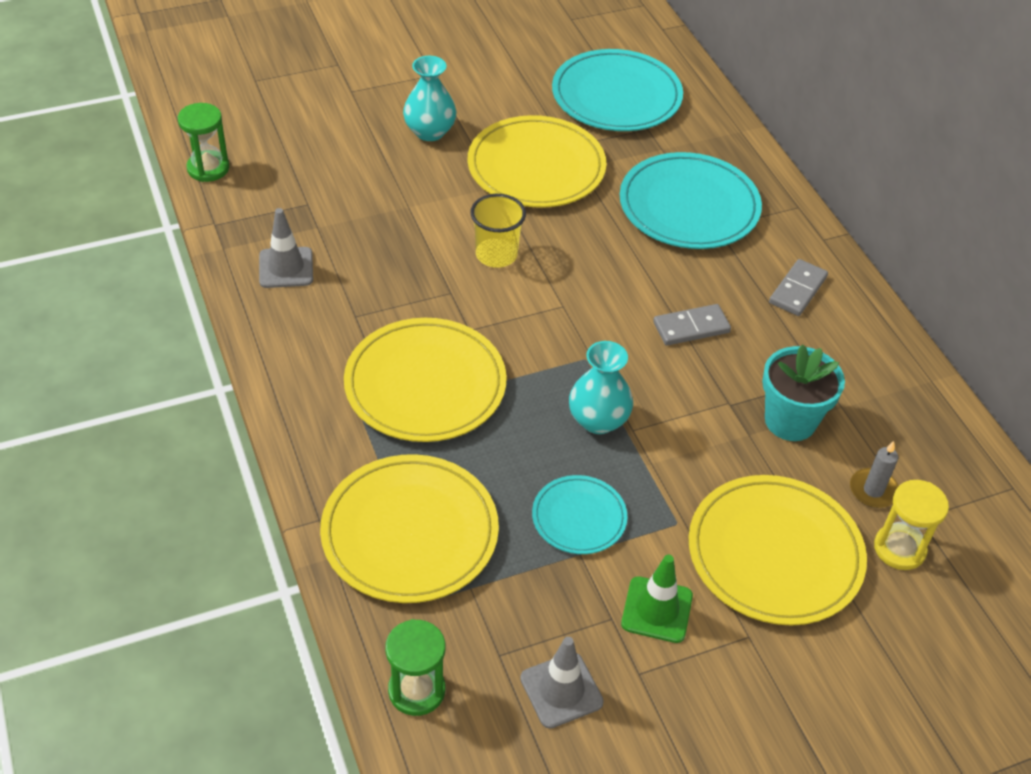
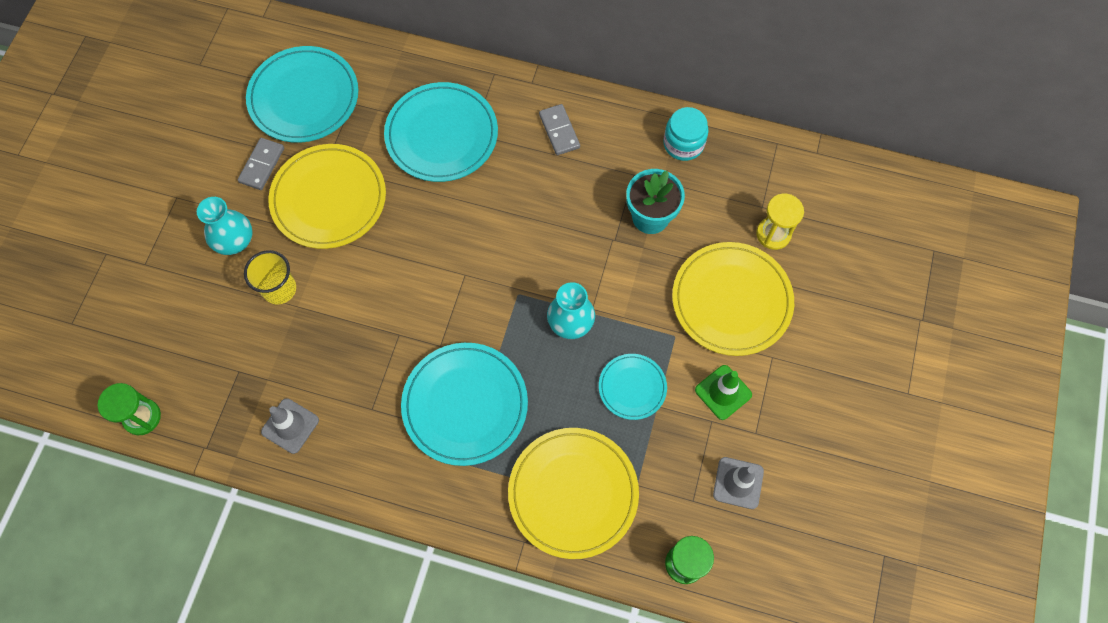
camera: 50 degrees left, 20 degrees up
(425, 384) = (465, 405): yellow plate -> turquoise plate
(496, 255) = (388, 282): yellow cup -> yellow cup (279, 289)
(691, 327) = (541, 214): grey domino -> grey domino (262, 165)
(873, 490) = (728, 214): grey candle -> none
(907, 401) = (683, 144): none -> turquoise jar

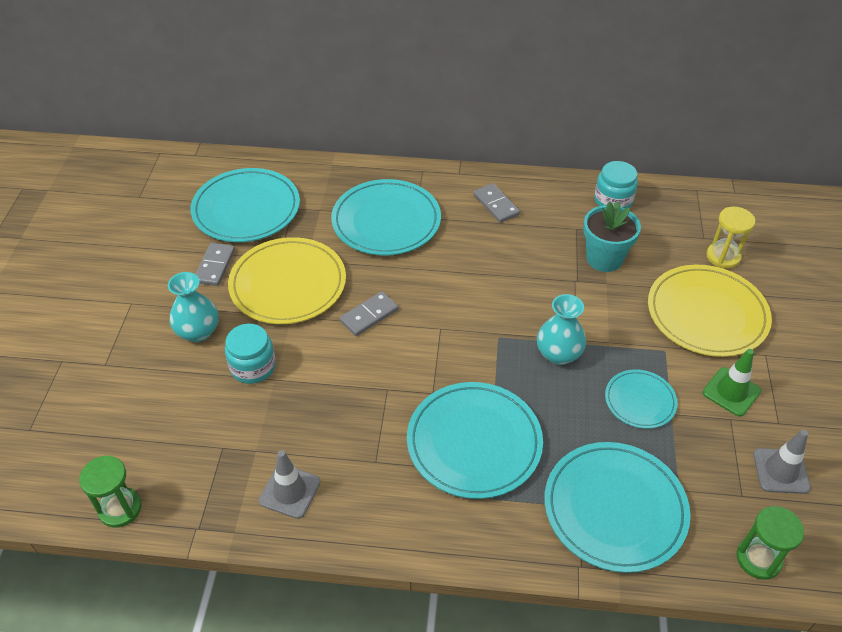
camera: 10 degrees left, 20 degrees down
(279, 289) = (253, 367): yellow cup -> turquoise jar
(400, 248) = (369, 315): none -> grey domino
(573, 493) = (615, 508): yellow plate -> turquoise plate

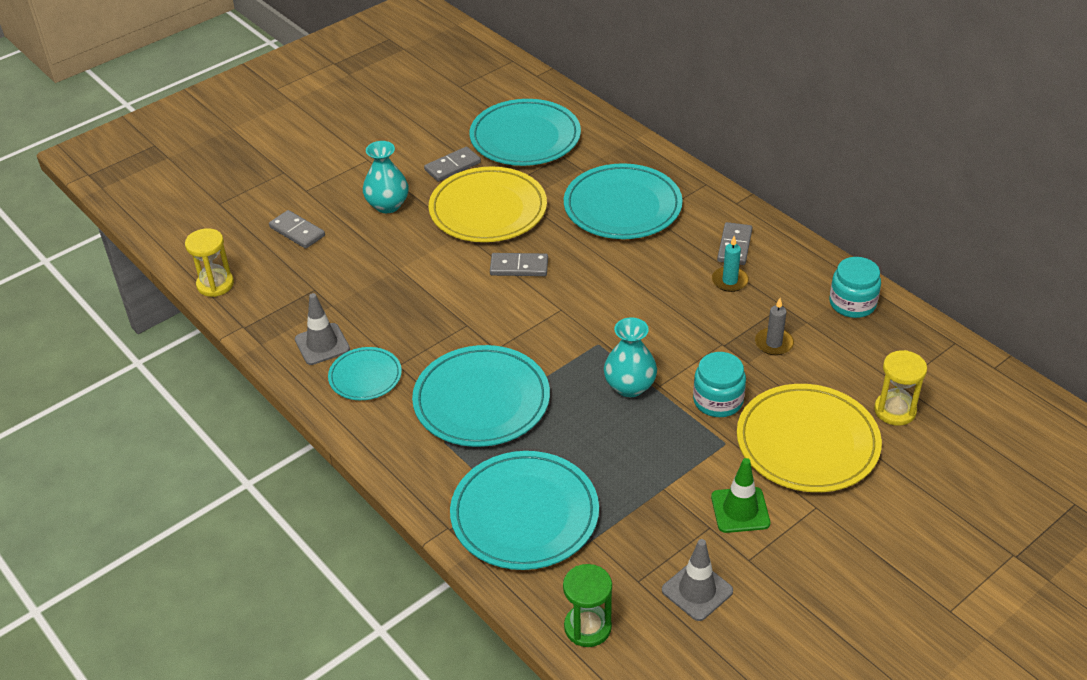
camera: 45 degrees right, 5 degrees down
(120, 508) = (215, 284): green hourglass -> yellow hourglass
(142, 406) = (297, 231): none -> grey domino
(253, 367) = (395, 251): turquoise jar -> turquoise jar (718, 401)
(524, 232) = (729, 281): none -> turquoise candle
(604, 259) = (774, 343): turquoise flower pot -> grey candle
(640, 401) = (650, 462): turquoise plate -> turquoise plate (365, 376)

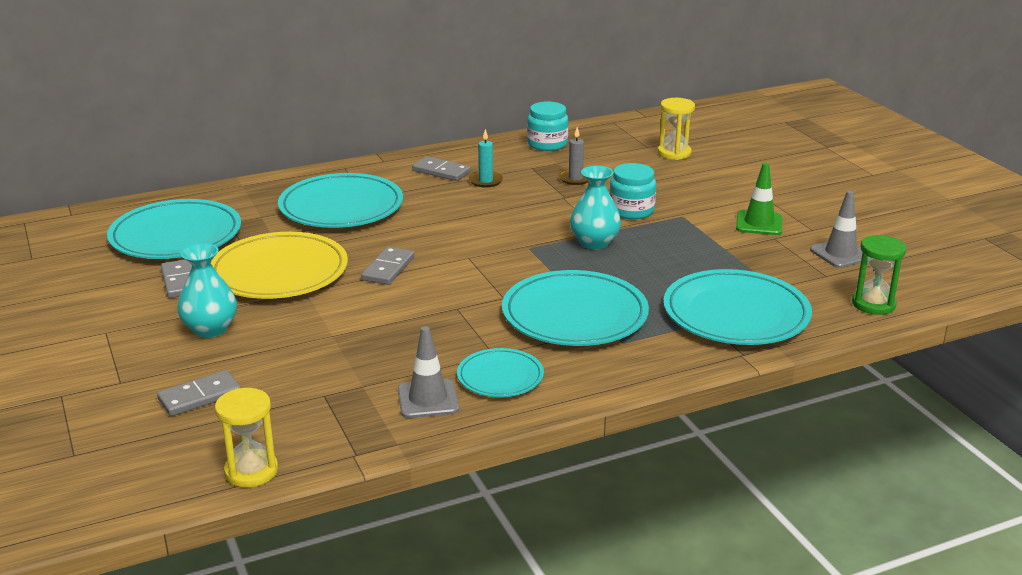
camera: 75 degrees left, 15 degrees down
(807, 442) = (694, 187): yellow plate -> none

